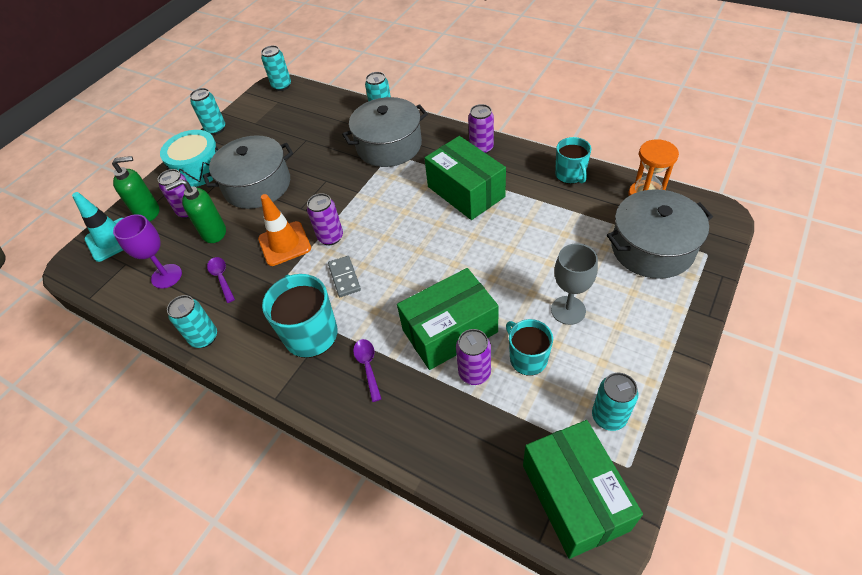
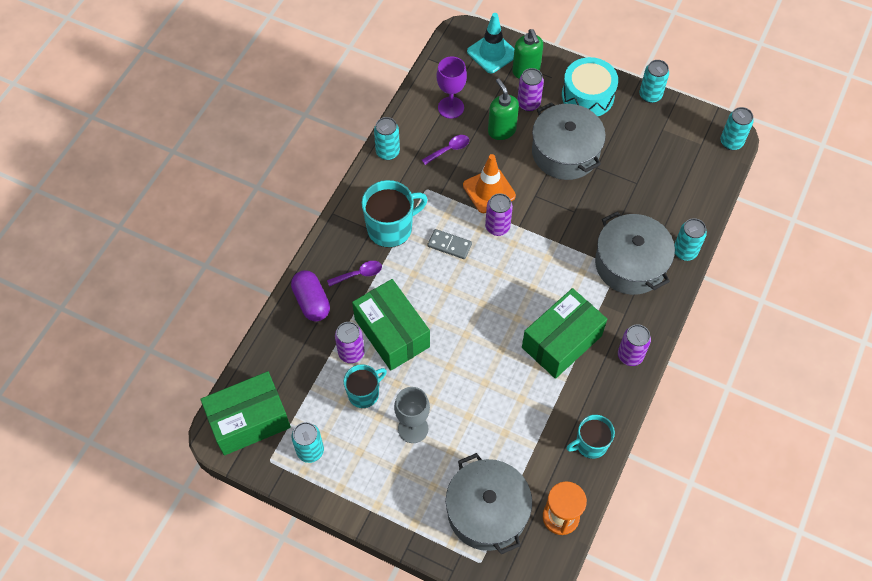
camera: 80 degrees right, 10 degrees up
(344, 277) = (449, 245): grey domino -> grey domino turned 45 degrees clockwise
(400, 420) = (312, 302): none -> purple capsule

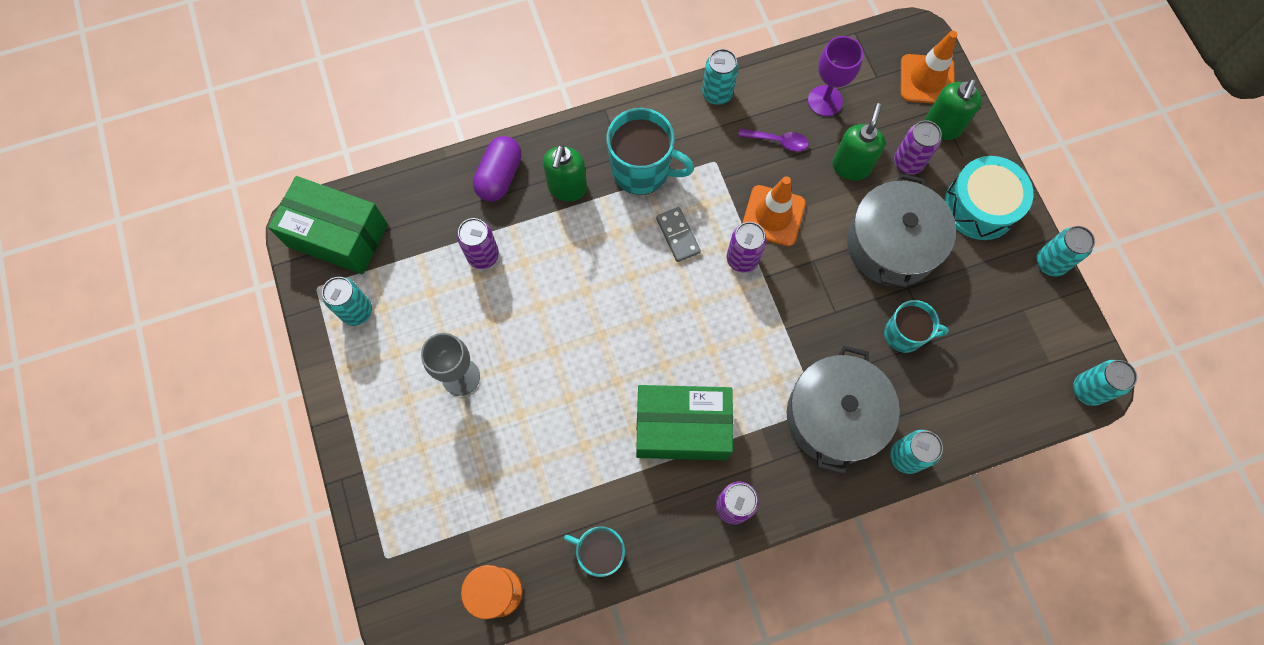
camera: 45 degrees right, 10 degrees up
(359, 274) = (567, 188): purple spoon -> green soap dispenser
(364, 393) = (454, 303): turquoise mug -> turquoise mug (904, 334)
(392, 333) = (537, 270): green box -> none
(487, 511) = (441, 518): grey pot -> none
(492, 53) = (927, 79): turquoise traffic cone -> orange traffic cone

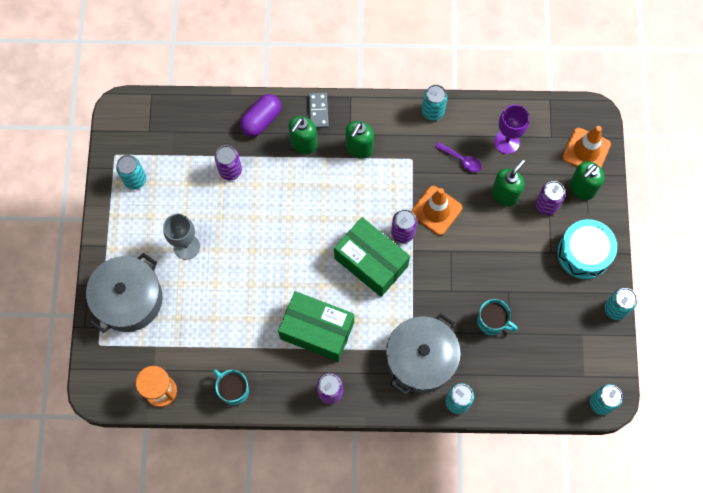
camera: 20 degrees right, 0 degrees up
(338, 235) = (140, 124): green box -> green box (371, 262)
(642, 170) = (359, 148): turquoise mug -> green soap dispenser
(677, 235) = (365, 202): grey domino -> grey domino (318, 111)
(892, 244) = (510, 258): grey pot -> grey pot (129, 299)

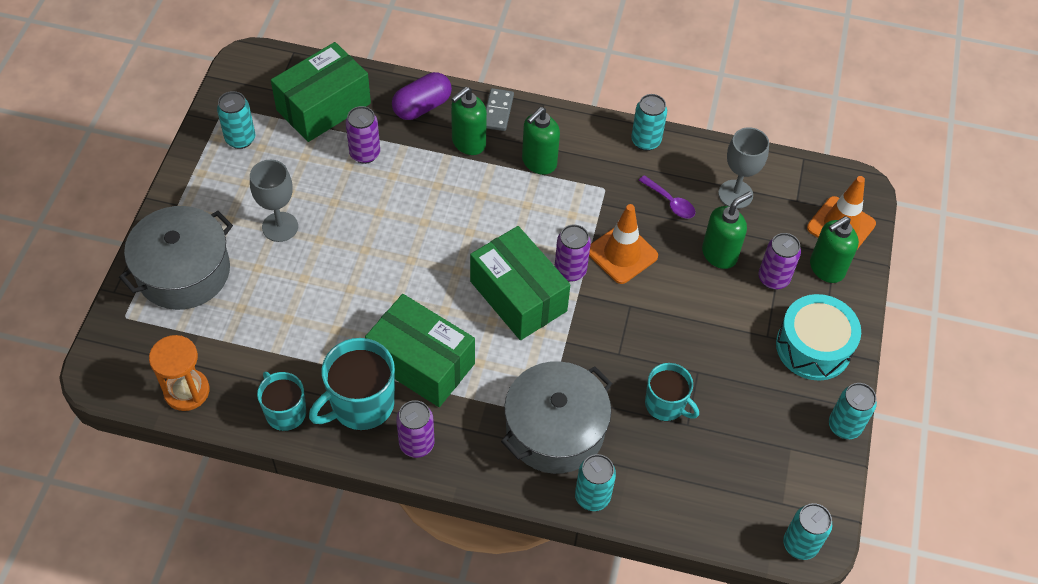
camera: 10 degrees right, 15 degrees down
(188, 137) = (323, 107): none -> green box
(284, 372) = (361, 404): none -> turquoise mug
(506, 142) = (735, 194): purple goblet -> grey goblet

